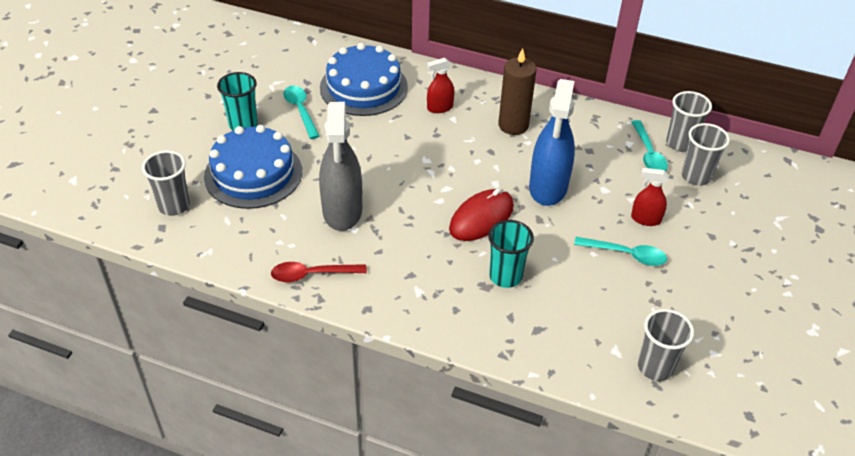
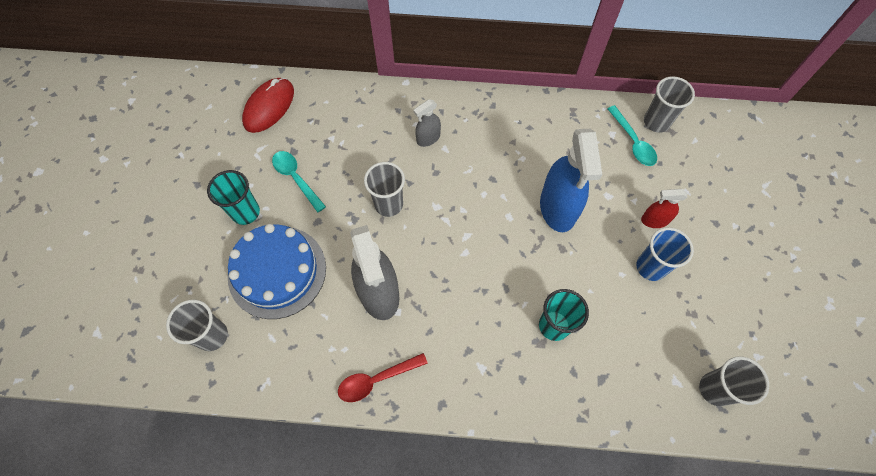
camera: 15 degrees left, 20 degrees up
(363, 87) = (347, 132): blue cake -> none
(440, 108) = (428, 138): red spray bottle -> grey spray bottle
(481, 218) = (510, 262): red mouse -> red mouse (269, 107)
(513, 125) = (502, 141): brown candle -> none
(626, 255) = (650, 267): turquoise spoon -> blue cup
(696, 177) = (681, 157): grey cup -> grey cup (388, 204)

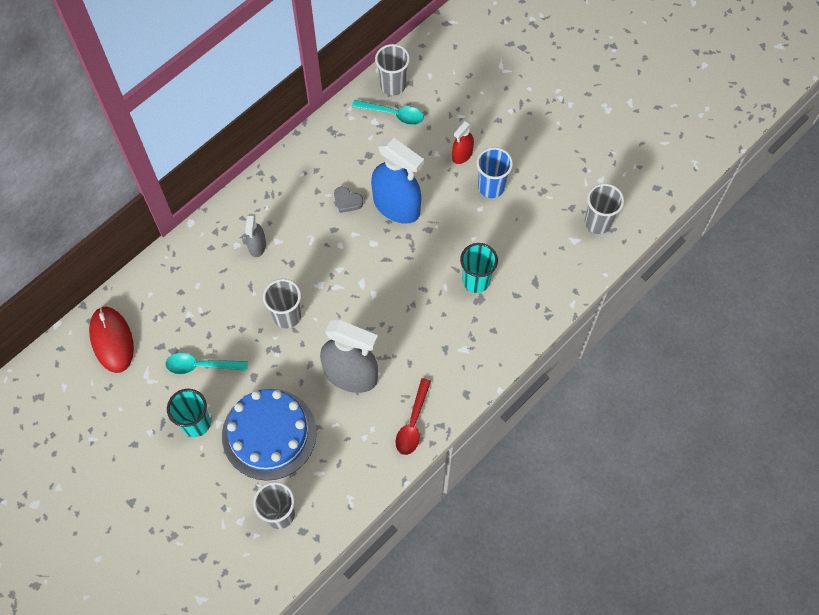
camera: 50 degrees left, 0 degrees up
(526, 169) = (347, 201): none -> grey heart

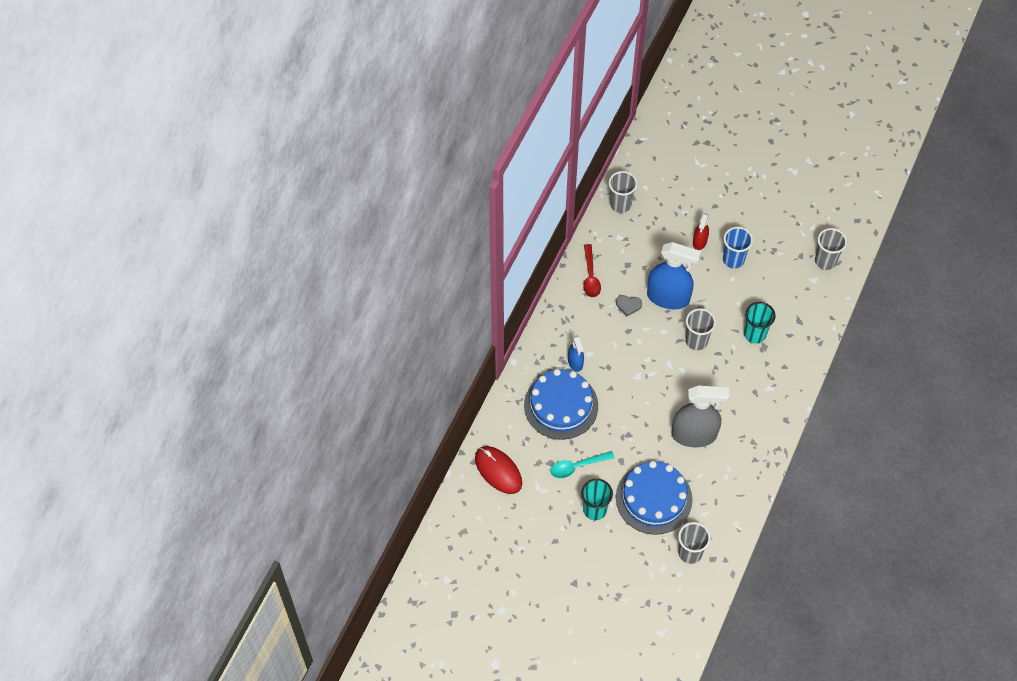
camera: 20 degrees left, 5 degrees down
(217, 289) = (561, 405): none -> blue cake
(257, 246) = (575, 362): grey spray bottle -> blue spray bottle
(287, 316) = (624, 407): grey cup -> grey cup (696, 341)
(393, 114) = (631, 227): turquoise spoon -> none
(413, 423) = (756, 454): red spoon -> red spoon (590, 276)

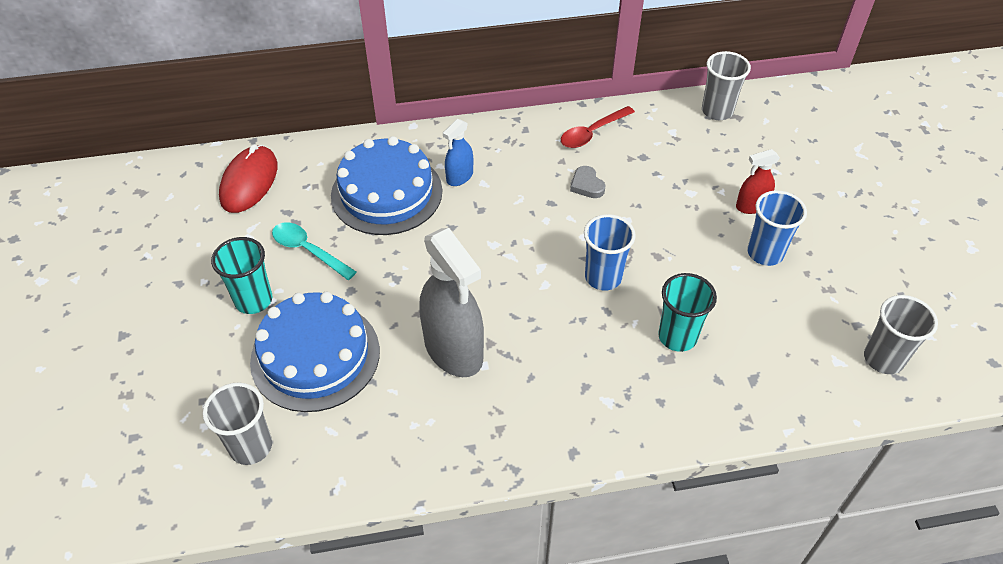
camera: 55 degrees right, 10 degrees down
(668, 297) = (638, 216): blue spray bottle -> none
(696, 341) = (603, 277): grey cup -> blue cup

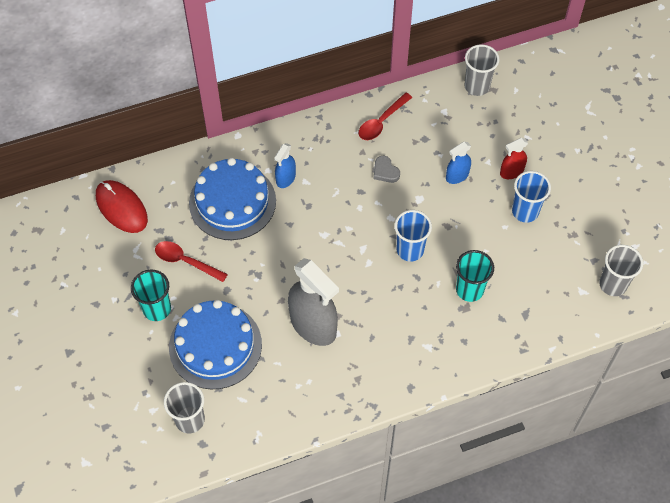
camera: 10 degrees left, 10 degrees up
(249, 182) = (121, 208): red mouse -> red mouse turned 45 degrees counterclockwise
(308, 250) = (185, 261): turquoise spoon -> red spoon
(679, 201) = (457, 176): none -> blue spray bottle

